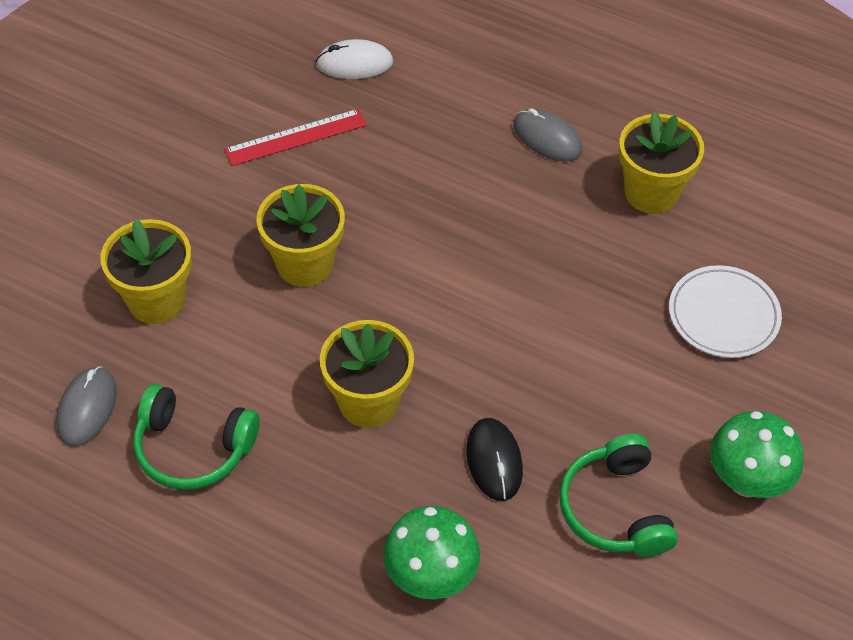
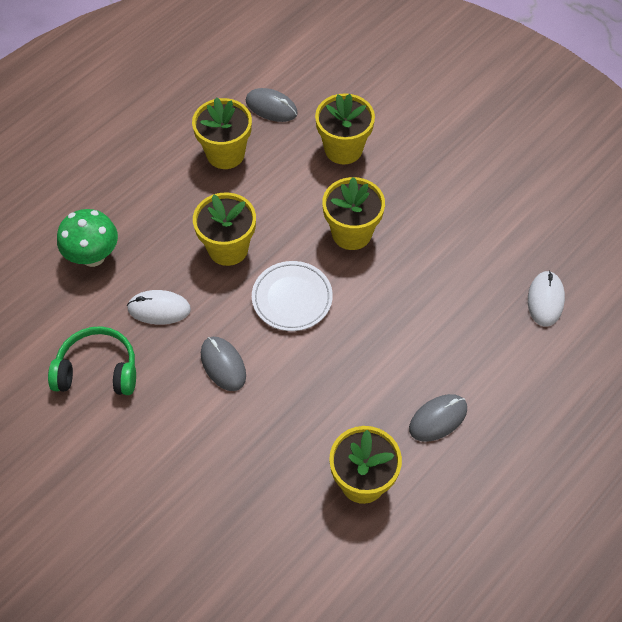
camera: 105 degrees right, 5 degrees up
(193, 448) = (225, 154): green headphones -> yellow flower pot
(296, 137) = (472, 247): red ruler -> none
(494, 461) = (159, 309): black mouse -> white mouse
(553, 363) = (223, 365): none -> grey mouse
(723, 315) = (228, 495): white plate -> white plate (292, 298)
(747, 481) = (86, 460): green mushroom -> none

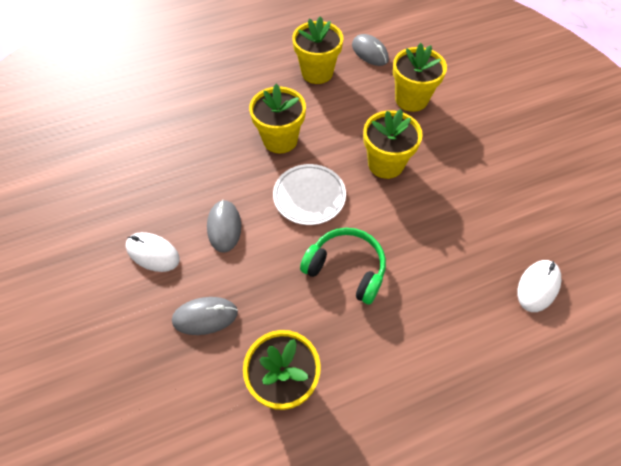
camera: 25 degrees right, 0 degrees up
(93, 256) = (178, 109): green mushroom -> none
(97, 370) = (128, 192): green headphones -> green headphones (346, 269)
(159, 309) = (201, 164): white mouse -> white mouse (153, 253)
(438, 419) = (384, 354): grey mouse -> grey mouse (205, 316)

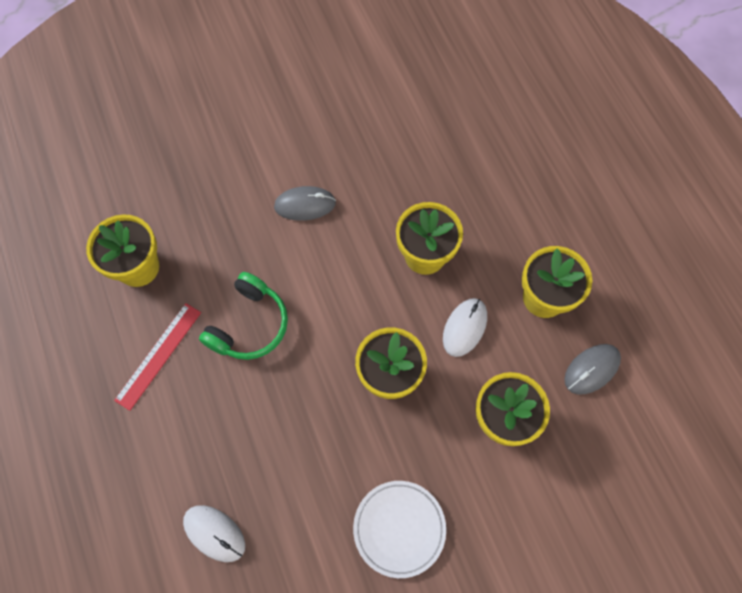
camera: 90 degrees right, 10 degrees up
(153, 253) = (277, 144): white mouse -> white mouse (464, 328)
(205, 316) = (207, 196): grey mouse -> none
(309, 196) = (342, 288): white plate -> white plate (399, 528)
(382, 351) = (158, 355): none -> red ruler

